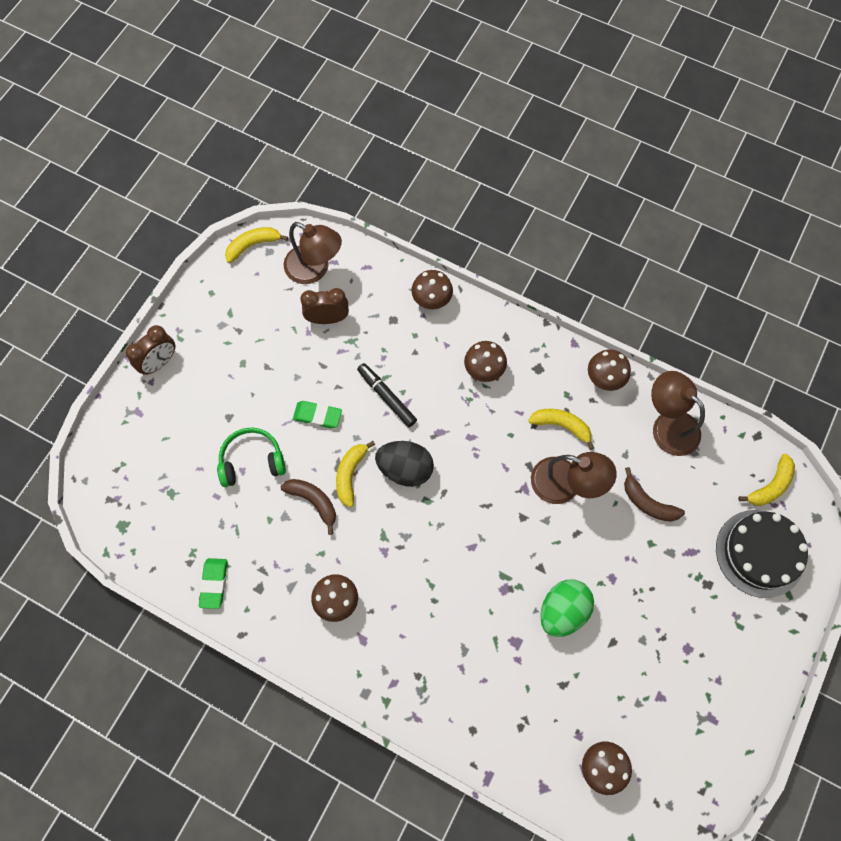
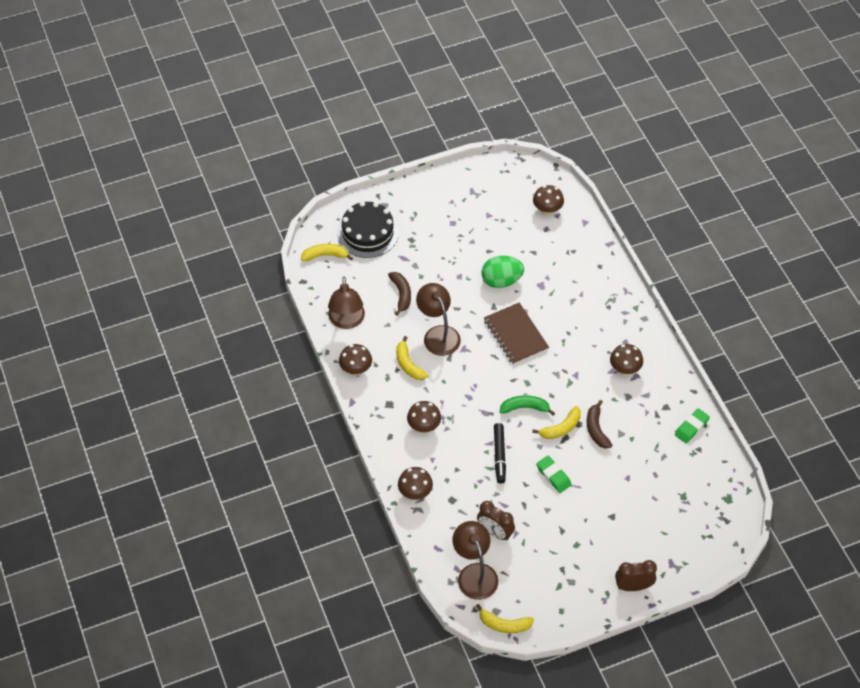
camera: 140 degrees left, 15 degrees down
(252, 461) = (617, 479): green headphones -> none
(405, 469) = (525, 408): black egg -> green banana
(487, 550) = (516, 335): none -> brown notebook

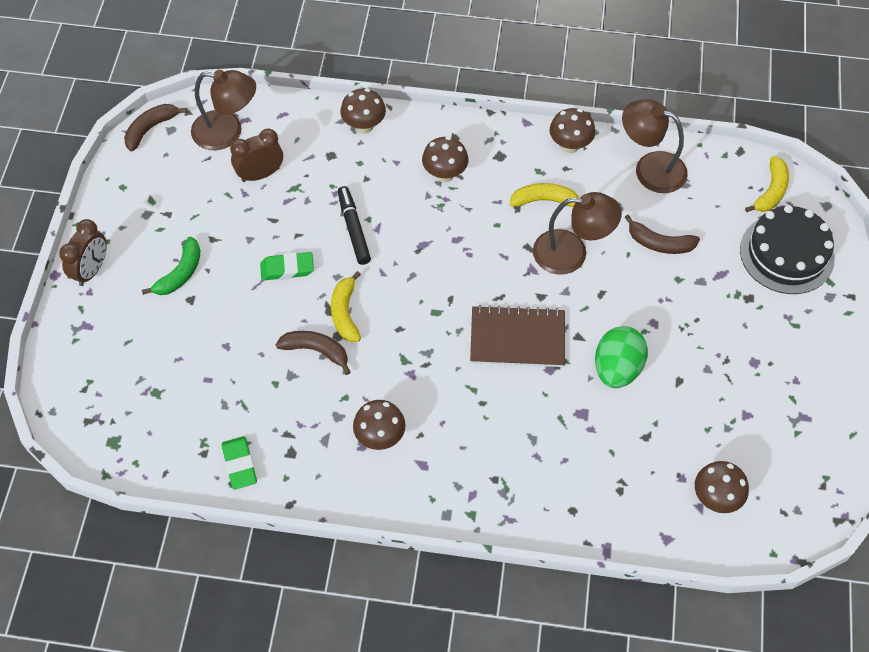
camera: 120 degrees right, 5 degrees up
(499, 455) = (354, 229): black marker -> black marker turned 45 degrees clockwise
(504, 624) = (150, 129): yellow banana -> brown banana
(525, 408) = (401, 290): green banana -> green banana (180, 273)

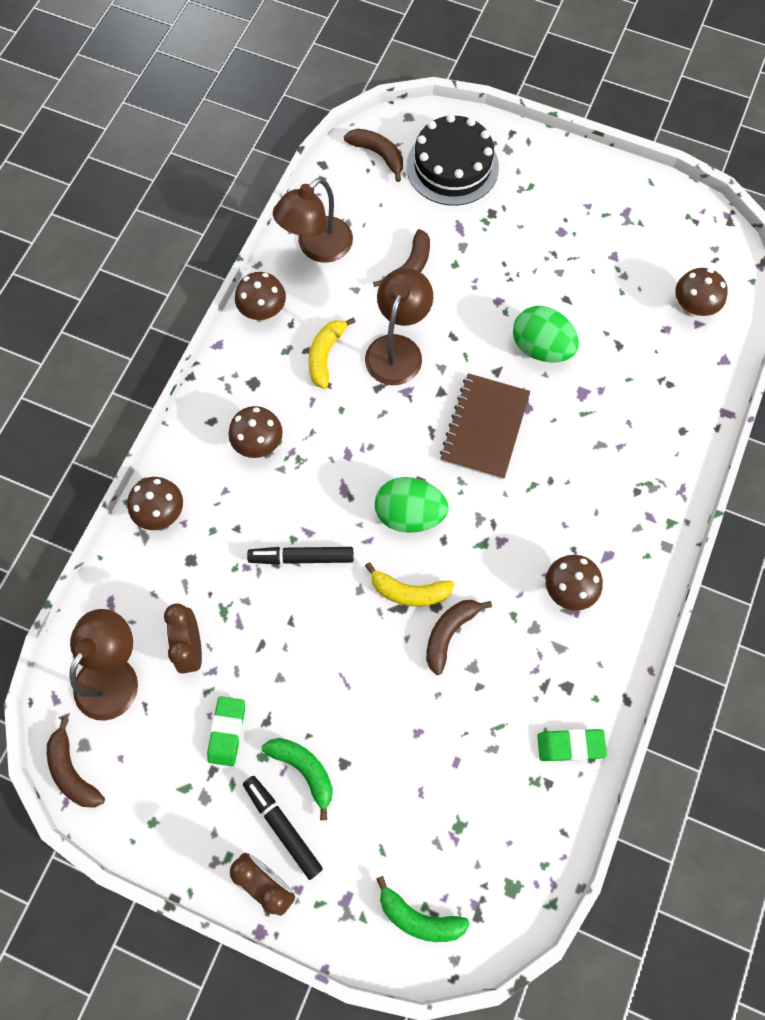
camera: 75 degrees left, 10 degrees up
(81, 379) = (419, 917): none -> green banana
(134, 270) = (282, 826): none -> black marker
(287, 269) = (333, 643): green eraser -> green eraser (227, 731)
(415, 298) = (409, 514): none -> green egg
(771, 191) = (378, 155): yellow banana -> brown banana

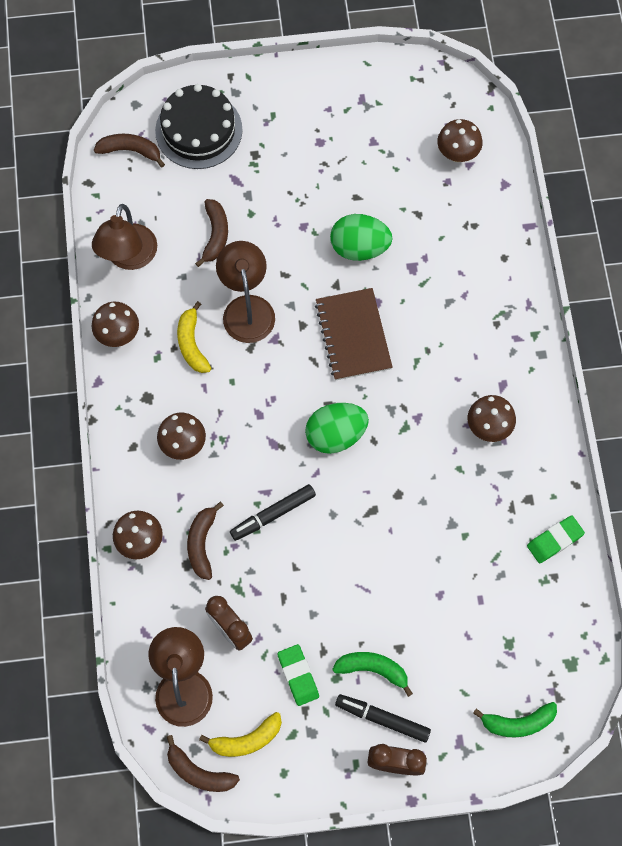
camera: 30 degrees left, 0 degrees up
(409, 592) = (371, 494): yellow banana -> yellow banana (246, 740)
(449, 633) = (419, 508): brown banana -> brown banana (202, 543)

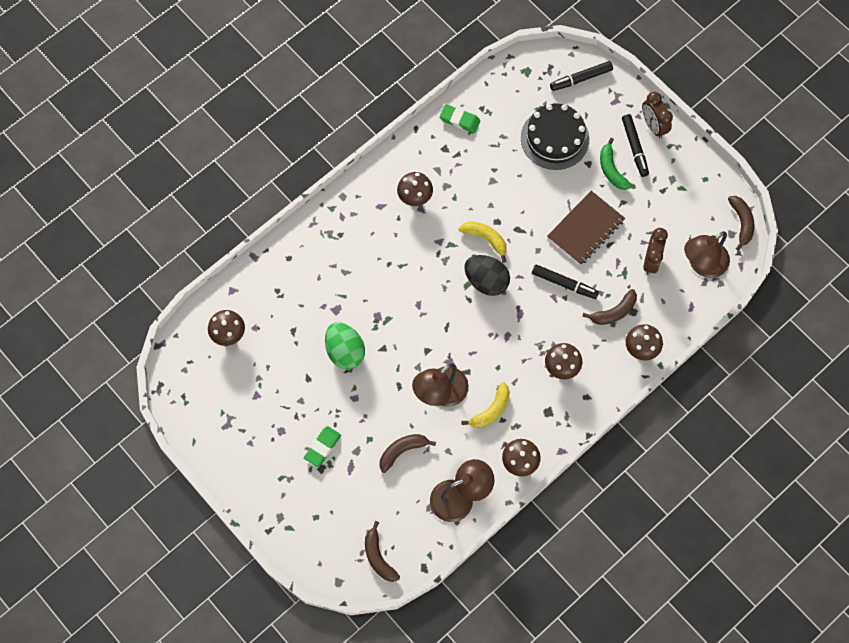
camera: 125 degrees left, 0 degrees up
(198, 130) = (329, 521): black cake -> black cake (554, 138)
(246, 740) = (704, 210): yellow banana -> yellow banana (486, 239)
(298, 675) = (647, 206): green eraser -> green eraser (322, 447)
(336, 435) = (486, 281): green egg -> black egg
(353, 335) = (411, 314): brown notebook -> brown notebook (585, 229)
(518, 723) = (581, 78): green banana -> black marker

